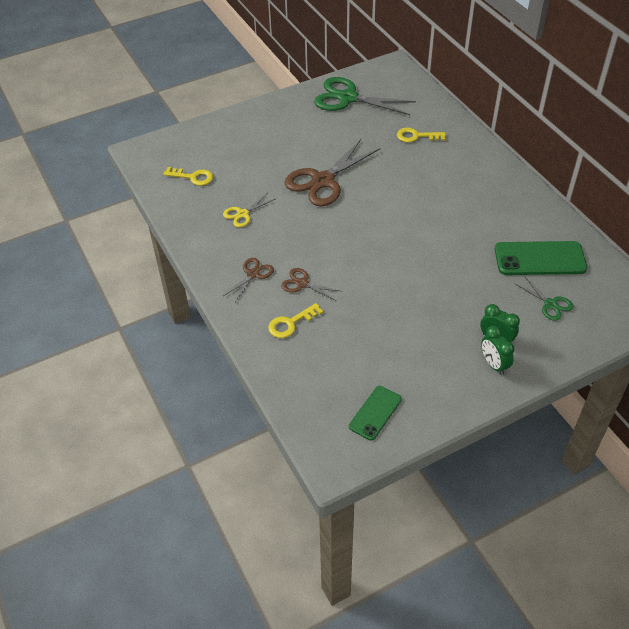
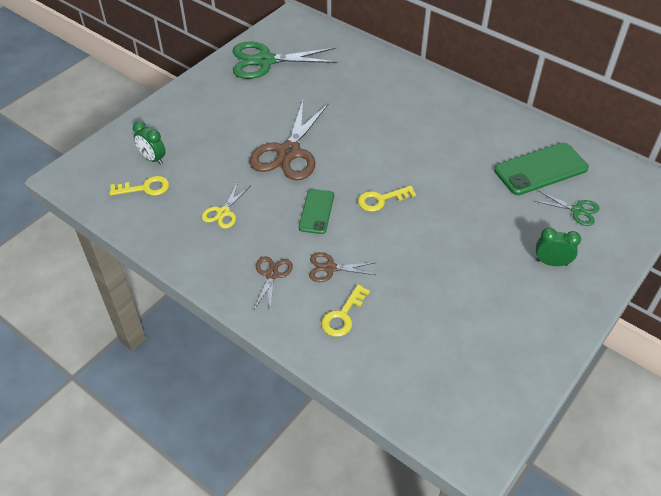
camera: 25 degrees left, 0 degrees up
(375, 413) = (485, 382): green phone -> green phone (316, 211)
(416, 136) = (355, 82): yellow key -> yellow key (381, 200)
(493, 364) = (564, 288): green clock -> green clock (153, 159)

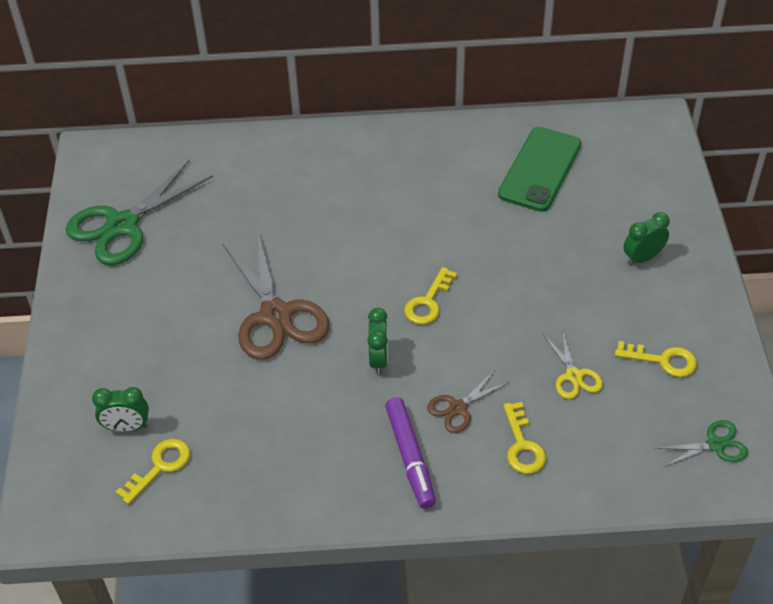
camera: 40 degrees left, 0 degrees up
(223, 212) = (282, 430): yellow scissors -> yellow scissors (574, 376)
(272, 275) = (410, 457): brown scissors -> purple marker
(316, 211) = (379, 359): green phone -> green clock
(492, 332) = (662, 360): none -> yellow key
(577, 210) = (612, 191): green scissors -> green scissors (715, 445)

